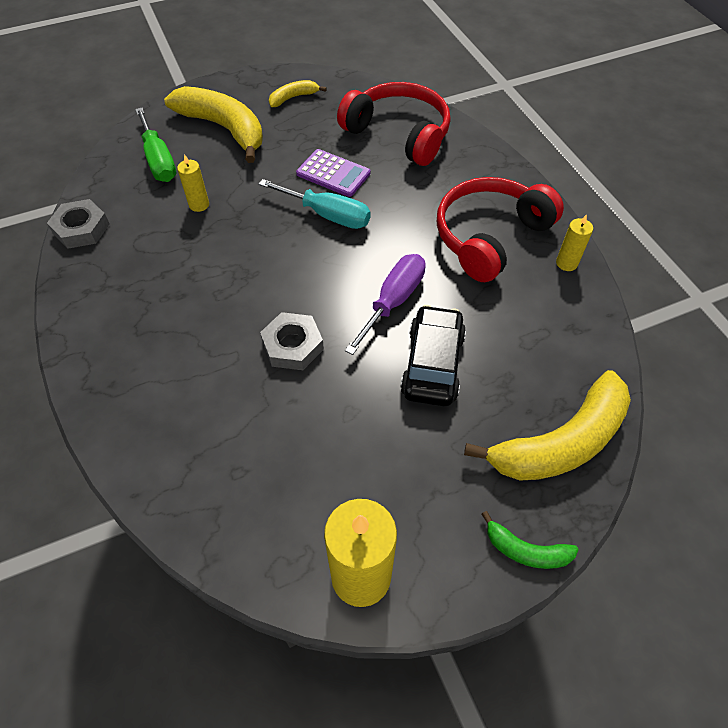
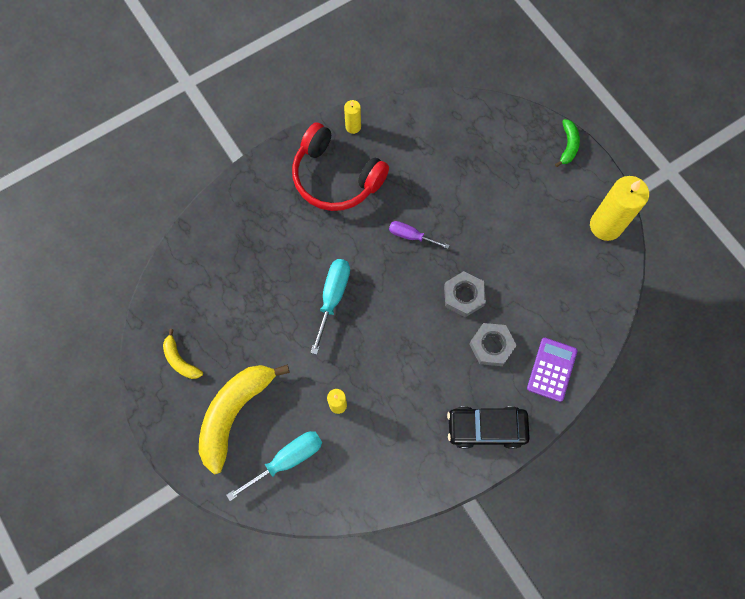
camera: 100 degrees left, 15 degrees up
(81, 229) = (383, 496): grey nut -> grey nut (491, 346)
(159, 160) = (287, 460): green screwdriver -> turquoise screwdriver
(333, 173) = (283, 303): purple calculator -> purple calculator (551, 369)
(393, 301) = (411, 236): purple screwdriver -> purple screwdriver, size x0.64
(399, 134) = (223, 258): red headphones -> none
(432, 364) = (458, 205): black car -> black car (486, 428)
(560, 442) = (498, 129): yellow banana -> none

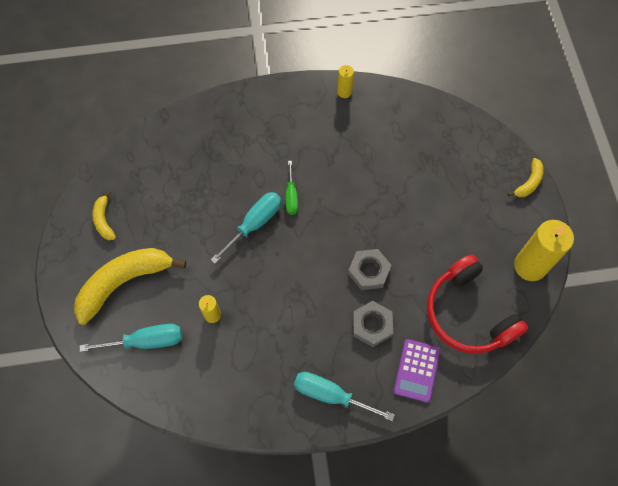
camera: 25 degrees right, 5 degrees down
(336, 177) = (308, 127): red headphones -> red headphones (468, 313)
(354, 255) = (291, 196): none -> green screwdriver
(411, 236) = (348, 201): purple screwdriver -> none
(486, 428) = (330, 395): black car -> turquoise screwdriver
(551, 369) = (416, 370): purple calculator -> purple calculator turned 150 degrees clockwise
(568, 145) = (528, 182): green banana -> yellow banana

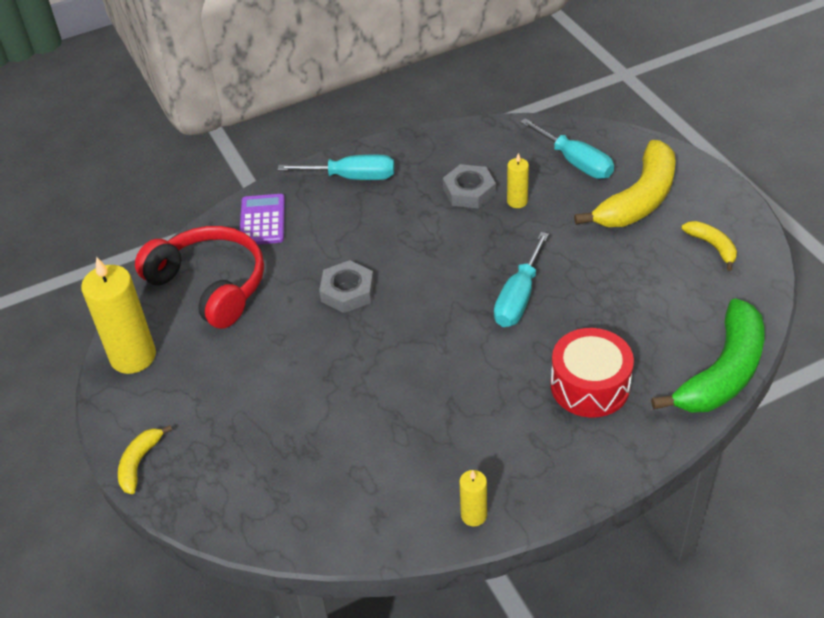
camera: 165 degrees right, 20 degrees down
(146, 341) = (575, 162): turquoise screwdriver -> turquoise screwdriver turned 105 degrees counterclockwise
(164, 128) = (722, 372): none -> green banana
(244, 145) = (590, 386): none -> red drum
(291, 196) = (486, 342): green screwdriver -> none
(372, 325) = (326, 243): grey nut -> grey nut (469, 191)

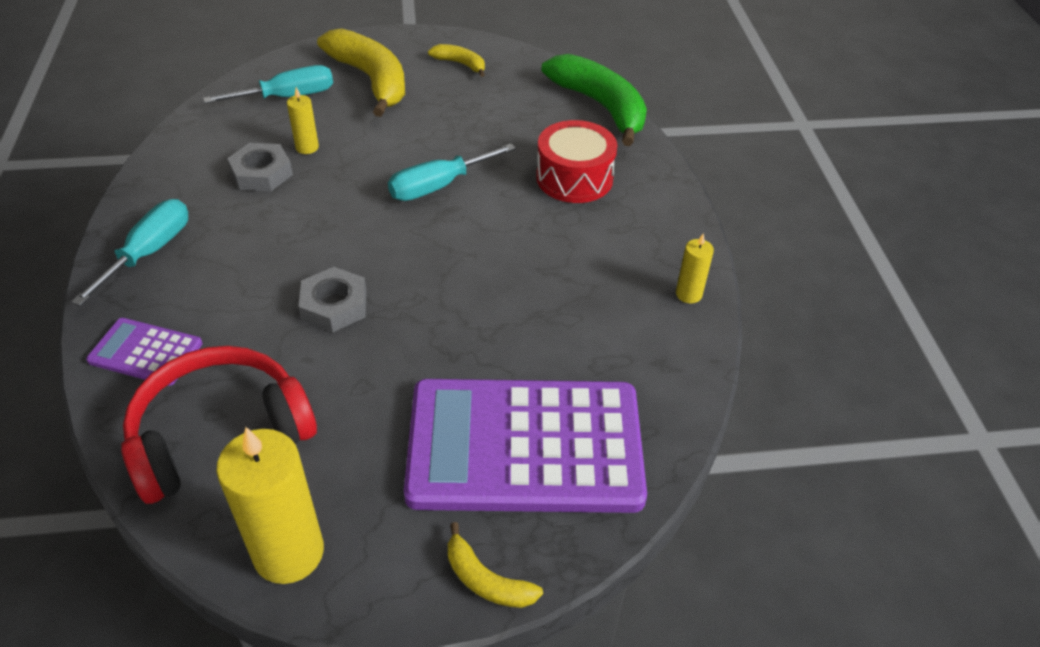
camera: 75 degrees left, 0 degrees up
(257, 449) = (525, 446): none -> purple calculator
(518, 297) = (438, 186): turquoise screwdriver -> turquoise screwdriver turned 105 degrees clockwise
(712, 246) = (460, 64): yellow banana -> yellow banana turned 45 degrees clockwise

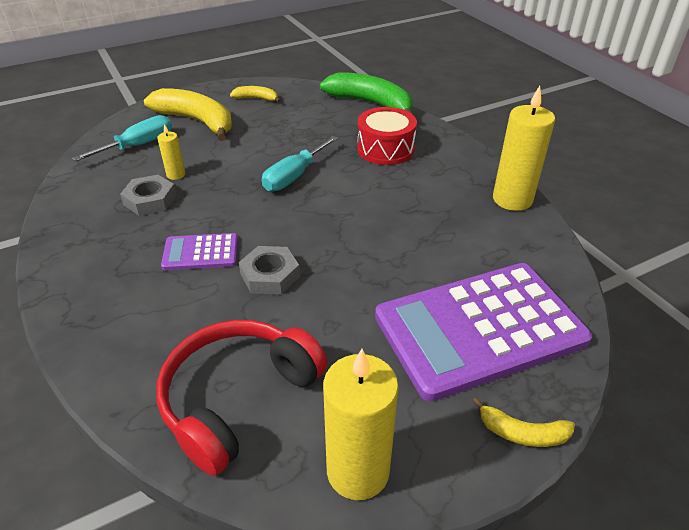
camera: 20 degrees left, 5 degrees down
(146, 352) = (132, 356): purple calculator -> purple calculator (201, 252)
(149, 252) = (88, 280): turquoise screwdriver -> none
(688, 294) = (512, 199): yellow candle -> yellow candle, size x2.02

